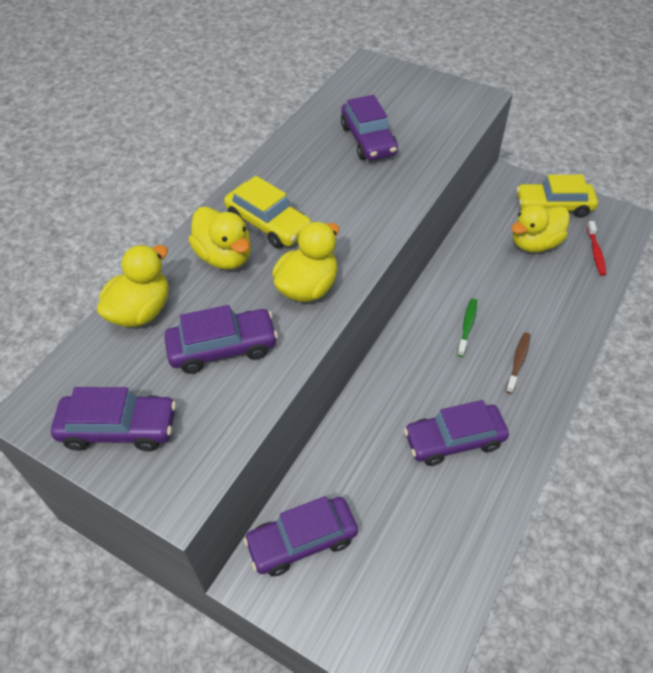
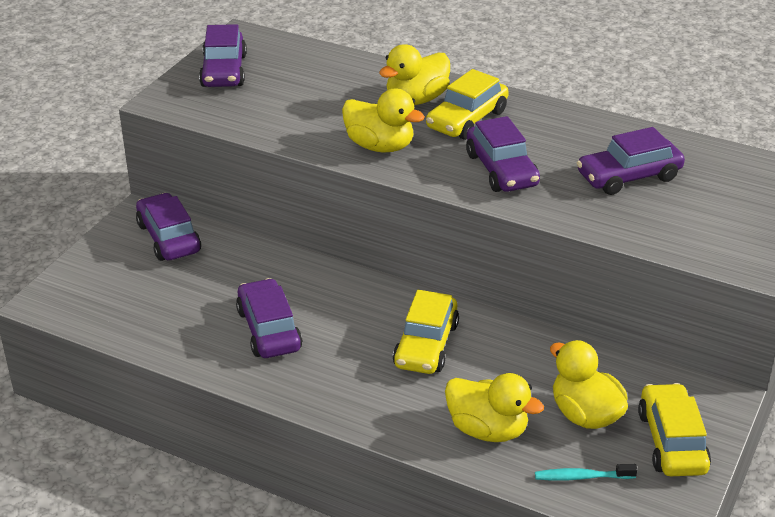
camera: 85 degrees right, 15 degrees down
(141, 311) = (344, 66): yellow duck -> yellow duck (487, 430)
(223, 348) = (304, 108): purple car -> purple car (501, 170)
(467, 326) = (426, 345): green toothbrush -> yellow car
(518, 361) = (376, 384): brown toothbrush -> none
(595, 252) = (581, 477): red toothbrush -> turquoise toothbrush

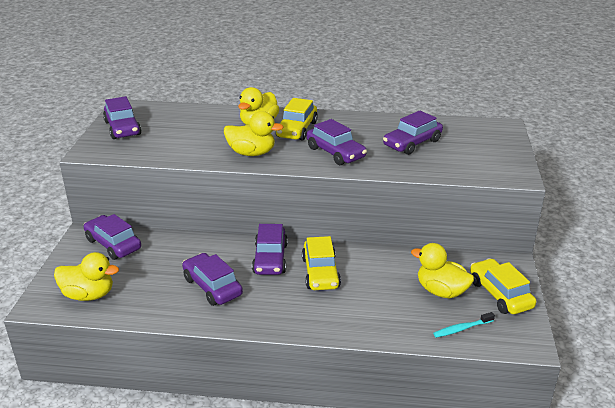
camera: 20 degrees left, 5 degrees down
(367, 307) = (270, 259): none -> purple car
(487, 430) = (388, 315): yellow duck -> yellow duck (89, 295)

